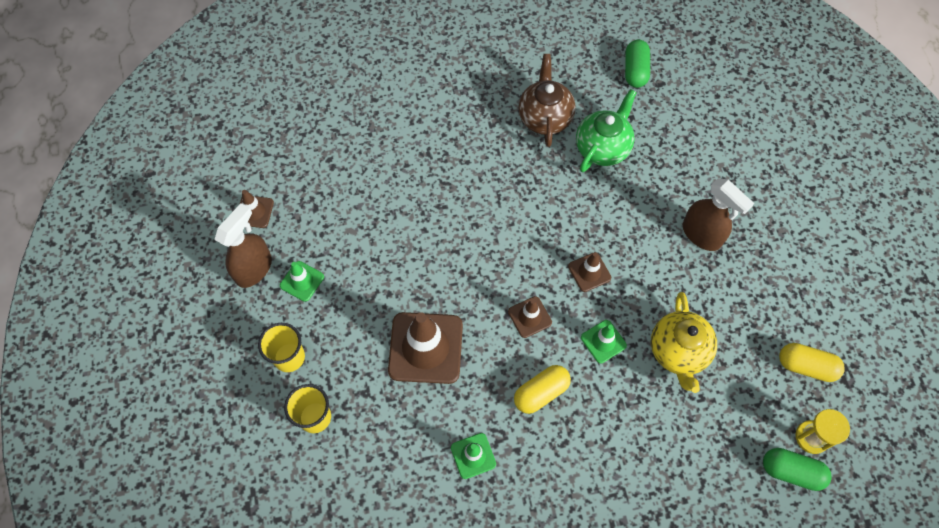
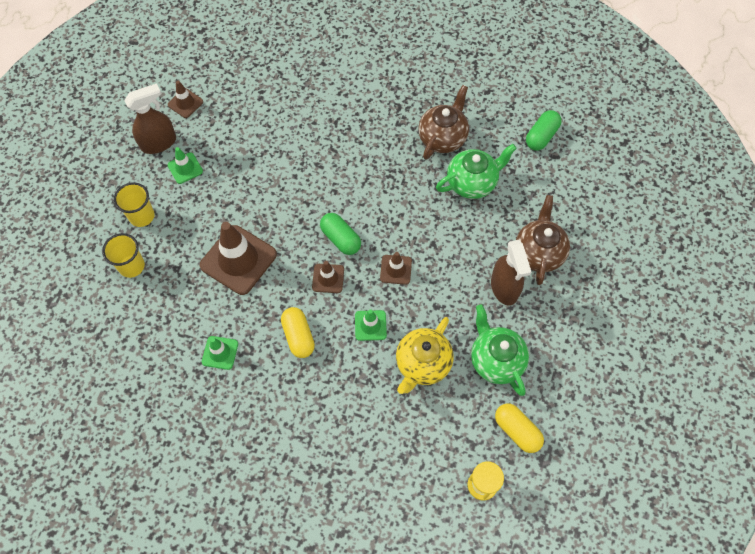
camera: 30 degrees right, 0 degrees up
(541, 393) = (298, 336): yellow capsule -> yellow capsule turned 75 degrees clockwise
(708, 184) = (538, 253): none -> brown teapot
(741, 309) = (496, 360): none -> green teapot
(791, 471) = (447, 500): green capsule -> green capsule (341, 239)

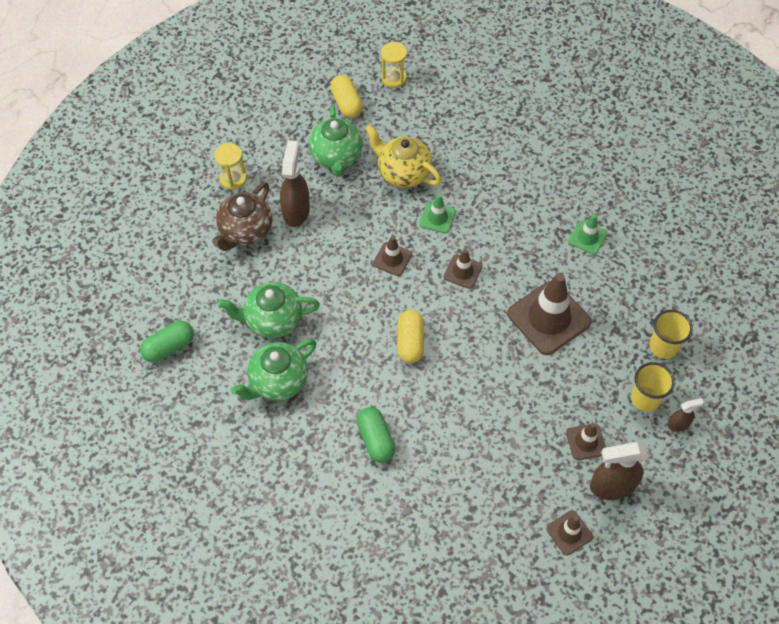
camera: 160 degrees left, 5 degrees down
(111, 204) = (678, 424): none -> brown spray bottle
(185, 168) = (586, 442): green traffic cone -> brown traffic cone
(298, 336) = (509, 229): yellow capsule -> yellow capsule (410, 342)
(341, 239) = (436, 306): green capsule -> green capsule (375, 439)
(422, 364) = (403, 173): yellow teapot -> yellow teapot turned 105 degrees counterclockwise
(442, 138) = (278, 381): brown teapot -> green teapot
(580, 301) = (233, 179): none -> yellow hourglass

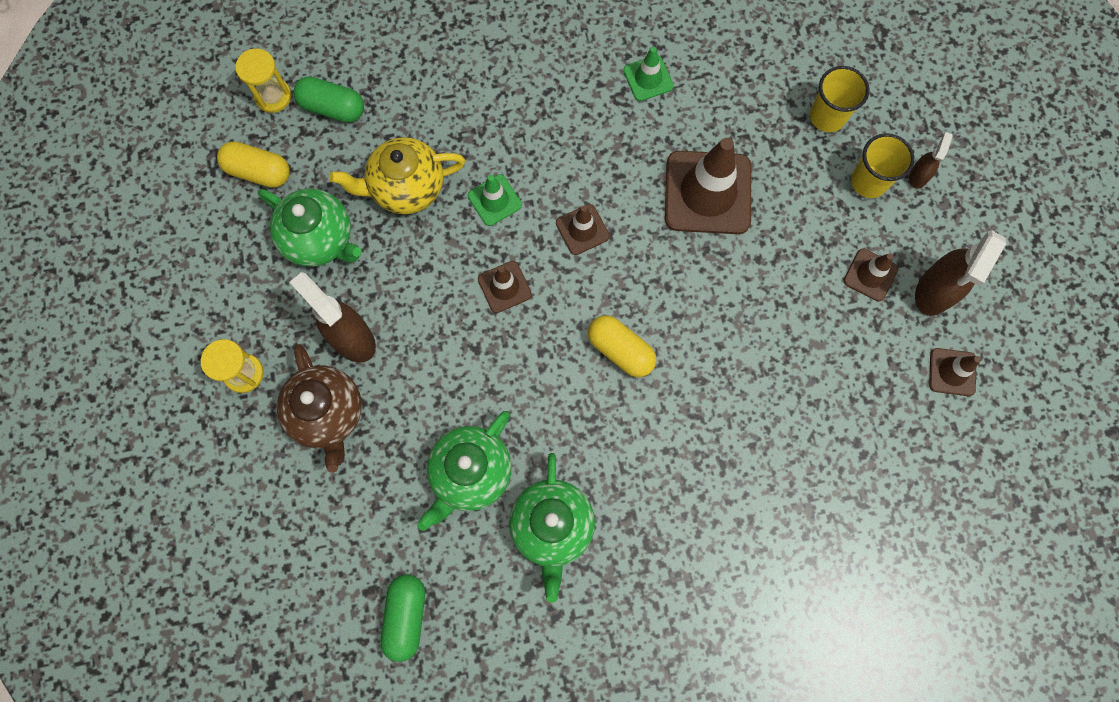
camera: 50 degrees left, 15 degrees up
(375, 439) = (705, 478): green capsule -> green capsule (332, 108)

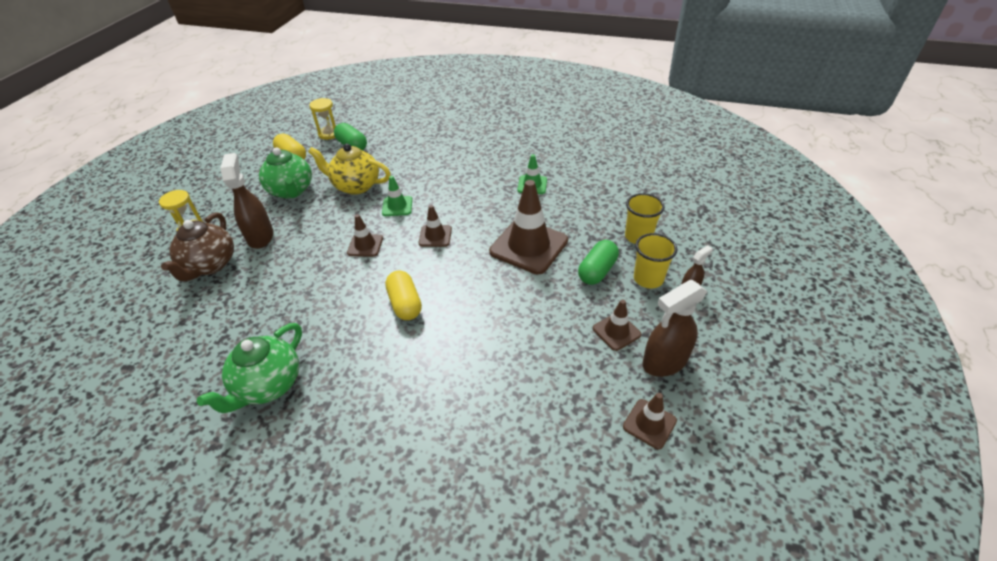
camera: 30 degrees right, 30 degrees down
(406, 616) = (128, 393): green capsule -> green capsule (597, 271)
(470, 473) = (251, 330): green teapot -> none

